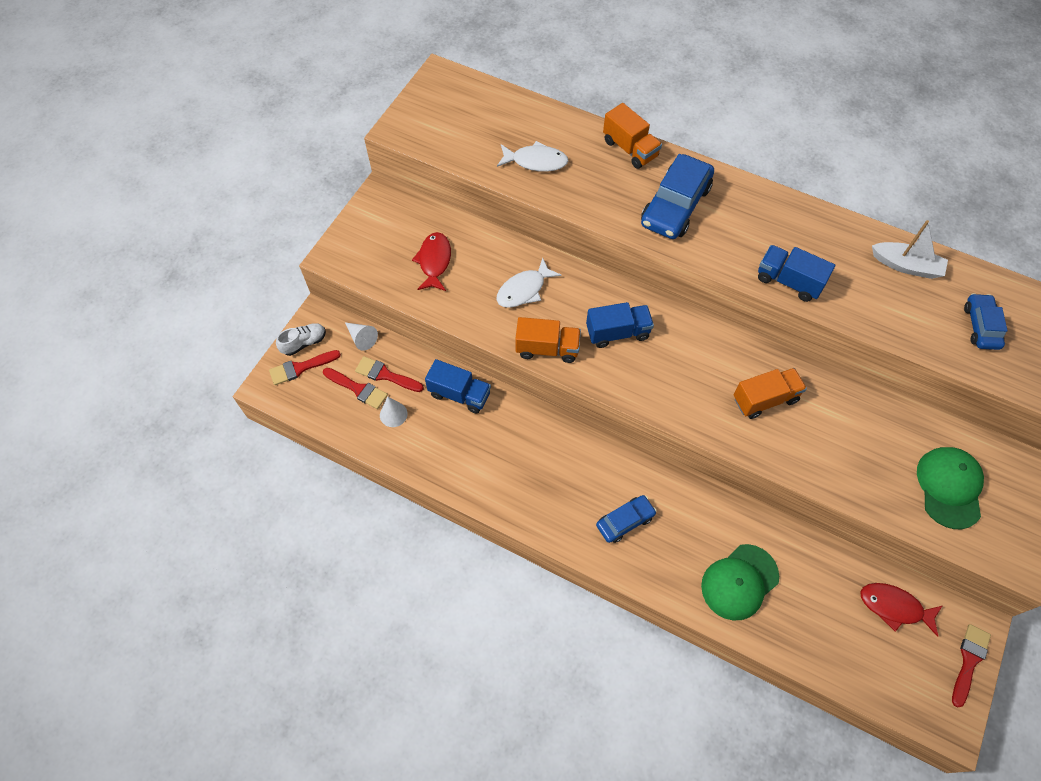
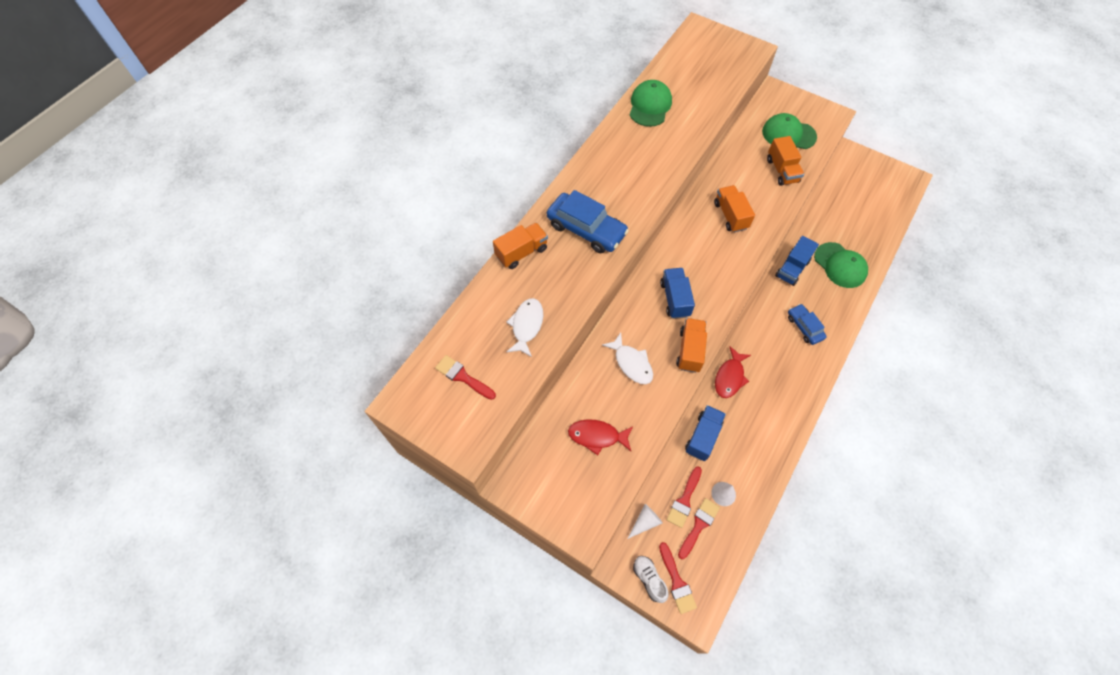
camera: 85 degrees left, 0 degrees up
(788, 281) = (662, 171): blue truck -> blue truck (792, 268)
(869, 472) = (782, 170): none -> orange truck
(894, 607) = (845, 188): red fish -> red fish (730, 377)
(906, 266) = (650, 106): white boat -> green cap
(969, 661) = (872, 162): red brush -> red brush (463, 377)
(980, 326) = (699, 81): blue car -> none

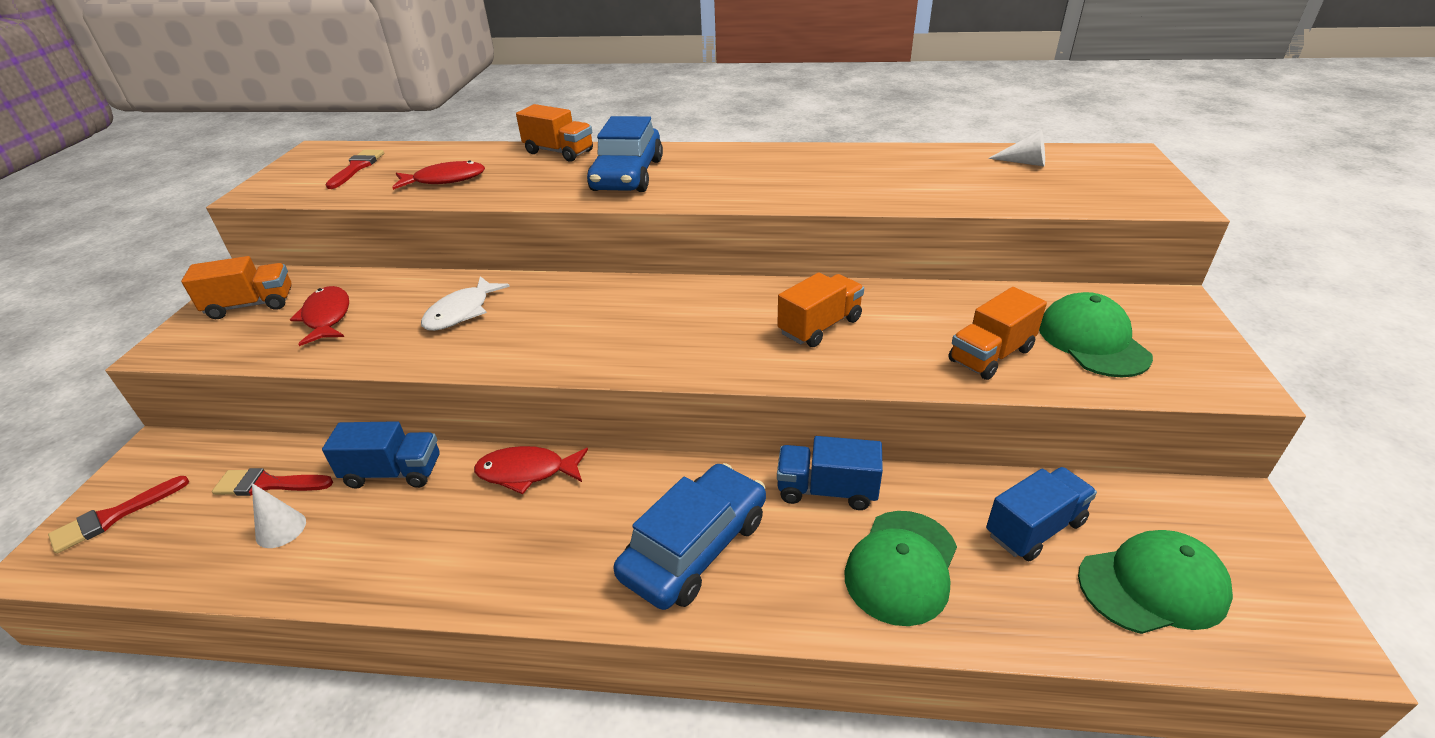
camera: 65 degrees right, 25 degrees down
(526, 326) = (445, 180): white fish -> red fish
(645, 522) = (228, 452): white cone -> white cone (1024, 162)
(649, 579) = (124, 484): white shoe -> none
(650, 106) = (905, 160): green cap -> green cap (1152, 586)
(675, 299) = (602, 318): blue truck -> blue truck (1034, 528)
(690, 350) = (507, 356): orange truck -> orange truck (251, 305)
(699, 525) = (217, 515): red brush -> none
(804, 327) = (695, 547): blue car -> blue car, size x1.73

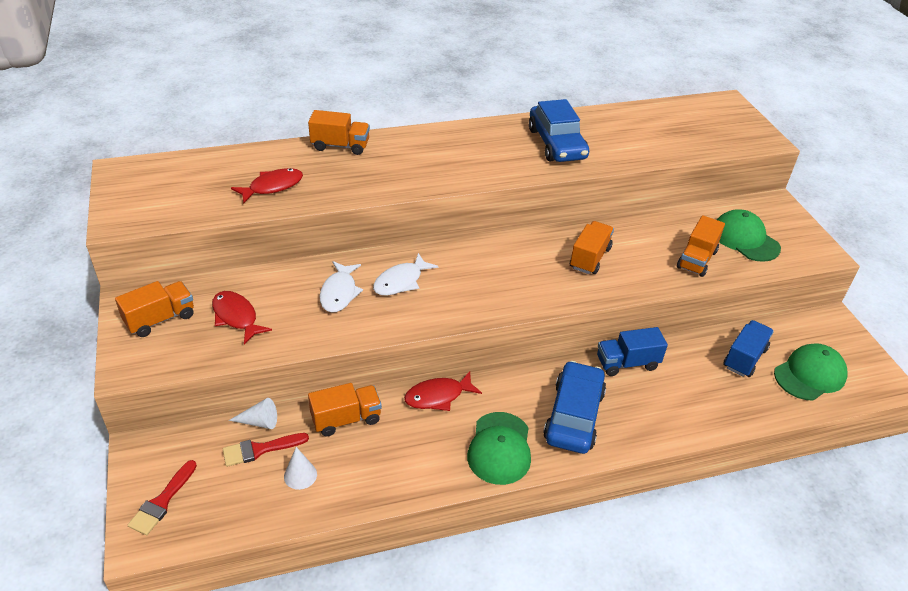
camera: 25 degrees left, 5 degrees up
(357, 167) = (181, 184): red brush -> none
(394, 472) = (346, 419): blue truck -> orange truck
(544, 312) = (401, 281): none -> white fish
(627, 175) = (413, 163): blue car -> blue car (556, 144)
(901, 566) = (689, 397): green cap -> green cap (500, 448)
(1024, 162) = (670, 117): white cone -> white cone (259, 421)

